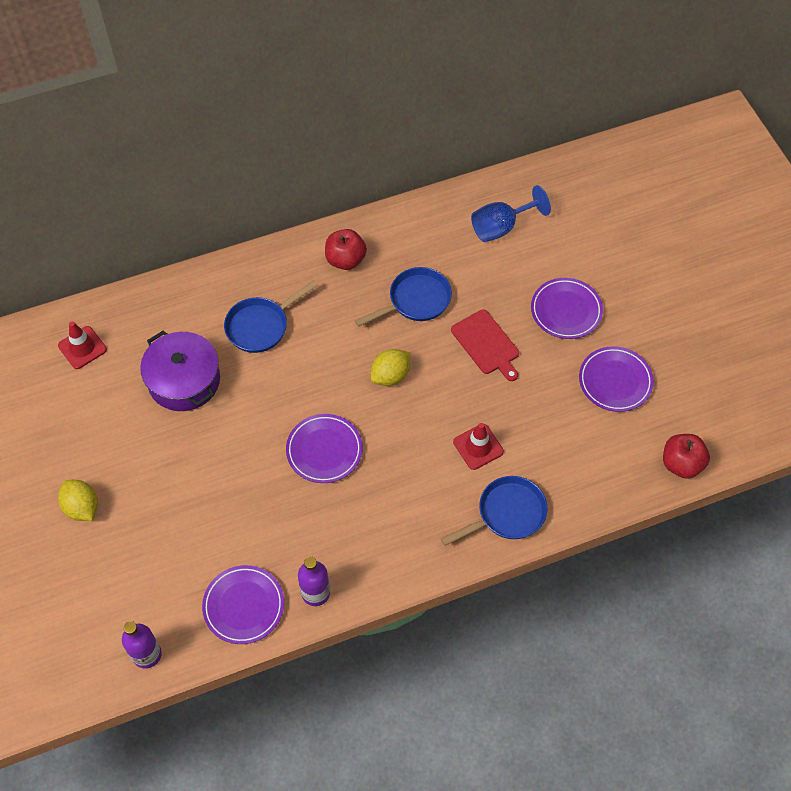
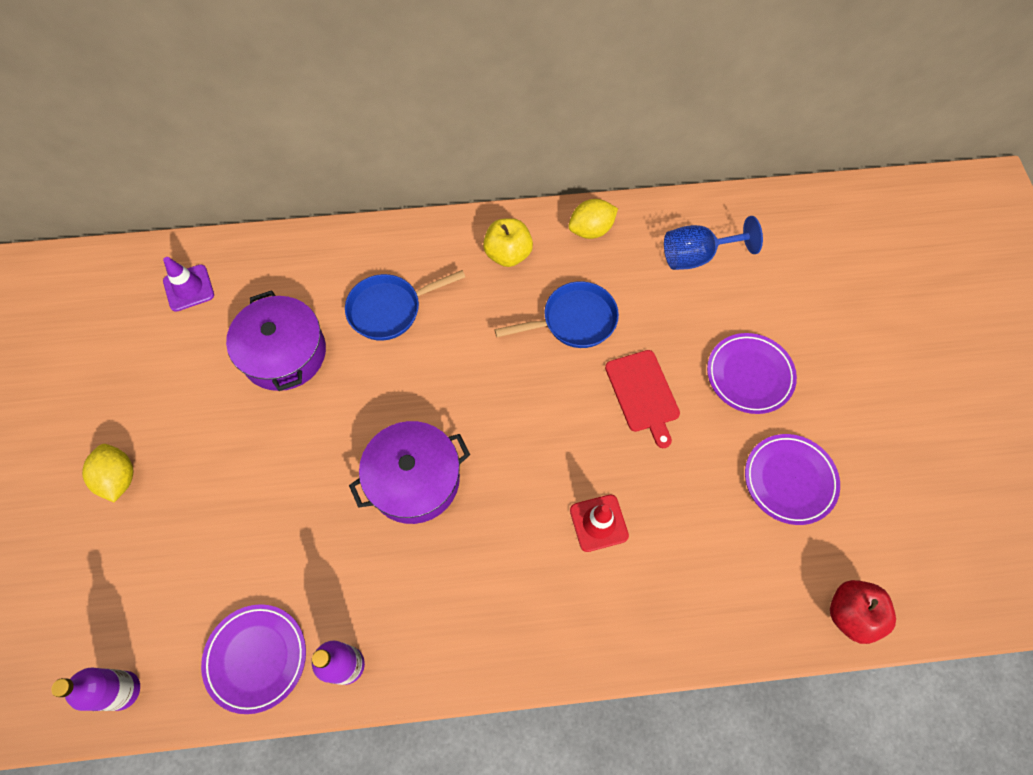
camera: 15 degrees right, 5 degrees up
(82, 347) = (189, 288): red traffic cone -> purple traffic cone
(324, 450) = (414, 480): purple plate -> purple pot
(345, 260) = (508, 254): red apple -> yellow apple
(390, 375) = (519, 405): yellow lemon -> yellow lemon (591, 230)
(507, 513) = (611, 622): blue pan -> none

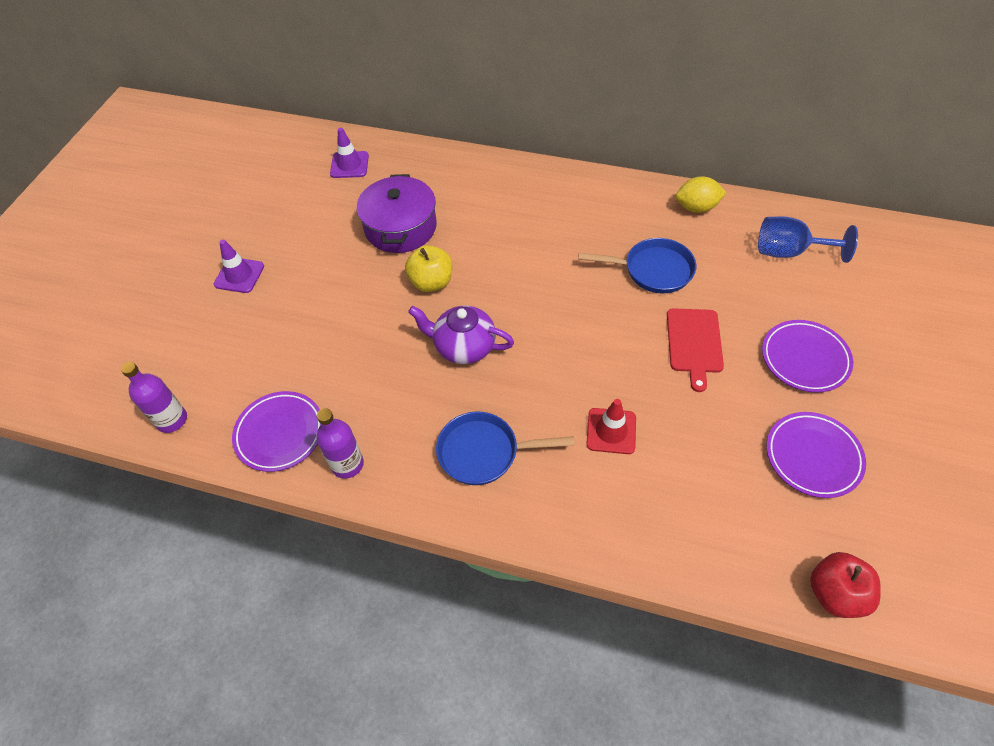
camera: 25 degrees right, 10 degrees down
(119, 478) = (239, 275): yellow lemon -> purple traffic cone
(389, 309) = (498, 220): blue pan -> blue pan (484, 452)
(414, 480) = (464, 347): purple pot -> purple teapot
(508, 254) = (615, 207): yellow apple -> yellow apple (431, 282)

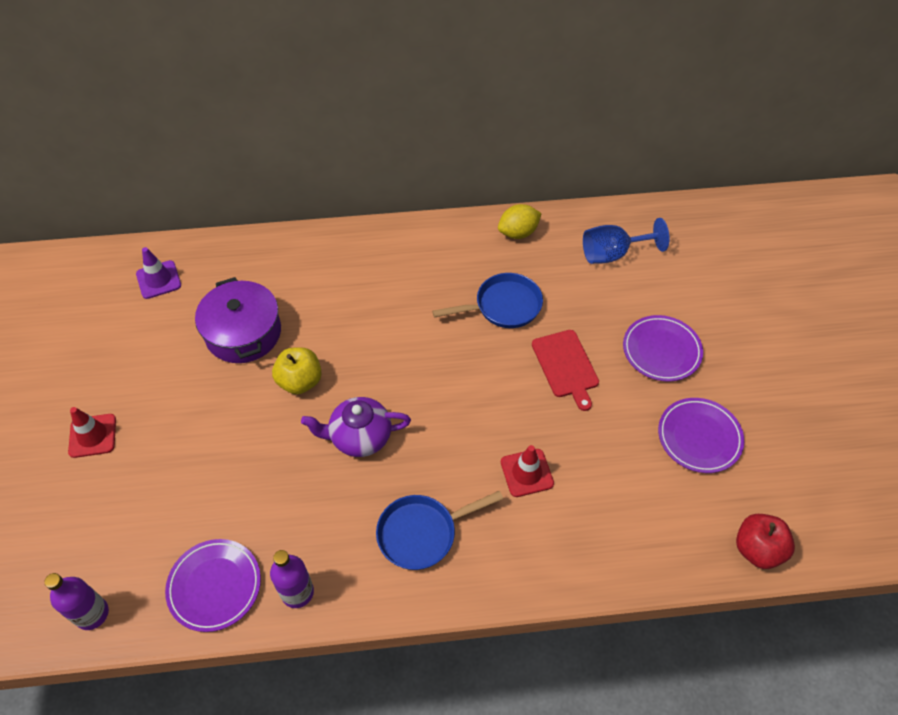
camera: 25 degrees left, 0 degrees up
(239, 275) = (92, 436): purple traffic cone -> red traffic cone

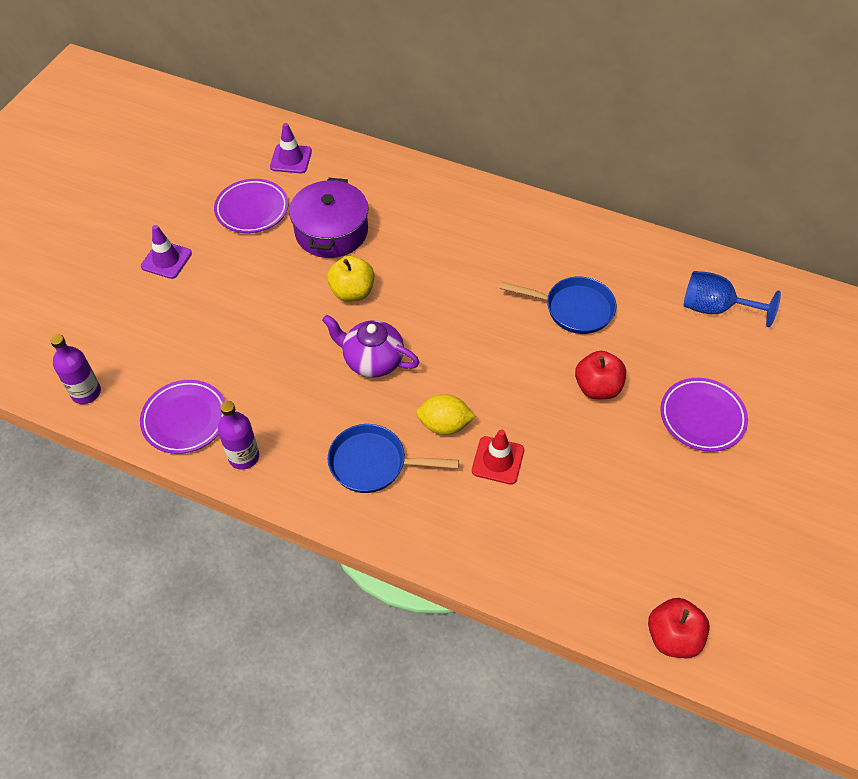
camera: 30 degrees right, 0 degrees up
(92, 436) = (166, 260): red traffic cone -> purple traffic cone
(518, 233) = (633, 250): yellow lemon -> yellow lemon (444, 425)
(566, 366) = (597, 387): red cutting board -> red apple
(699, 437) = (685, 511): purple plate -> purple plate (252, 209)

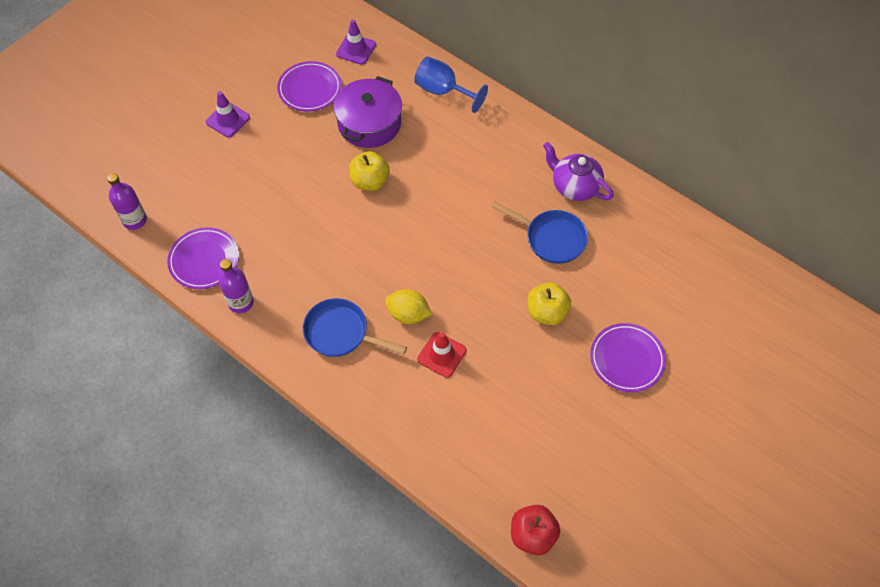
camera: 15 degrees right, 5 degrees up
(372, 360) = (367, 245): purple teapot -> purple teapot (575, 186)
(597, 387) = (546, 312): red apple -> yellow apple
(715, 308) = (675, 265): blue goblet -> blue goblet (443, 91)

